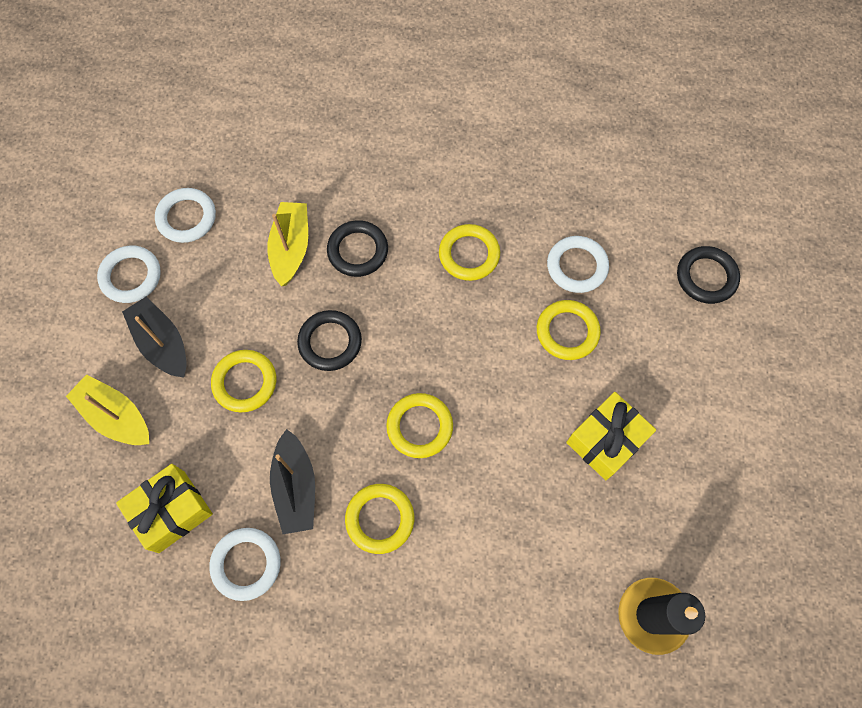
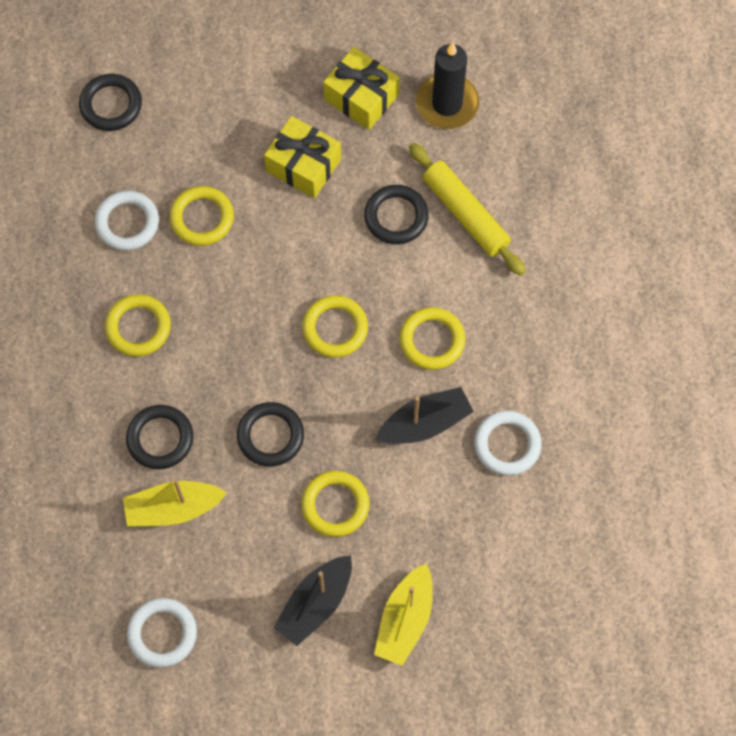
camera: 105 degrees left, 0 degrees up
(131, 276) = (248, 667): white ring -> none
(172, 511) = (481, 529): yellow gift -> yellow gift (361, 97)
(513, 596) = (465, 214): none -> yellow rolling pin
(526, 520) = (396, 217): none -> black ring

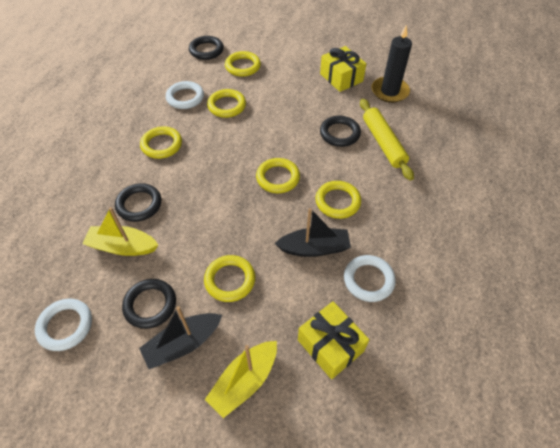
camera: 20 degrees right, 15 degrees down
(190, 123) = (243, 66): none -> yellow ring
(270, 436) = (208, 224): black ring -> black ring (150, 305)
(303, 165) = (295, 97): yellow gift -> yellow gift (330, 345)

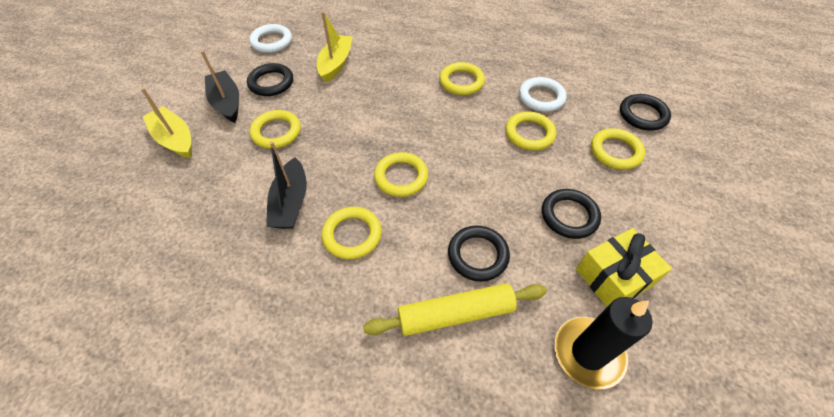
camera: 95 degrees right, 0 degrees up
(139, 204) = (382, 70): black ring -> black ring (569, 216)
(330, 345) = (174, 204): yellow gift -> none
(368, 280) = (231, 250): white ring -> none

